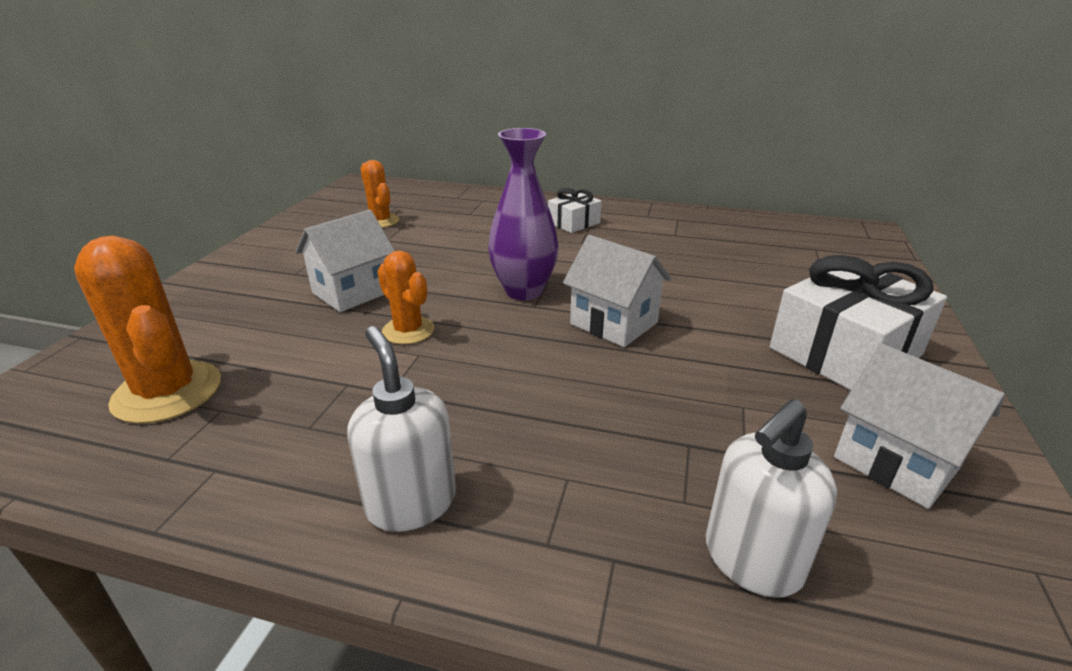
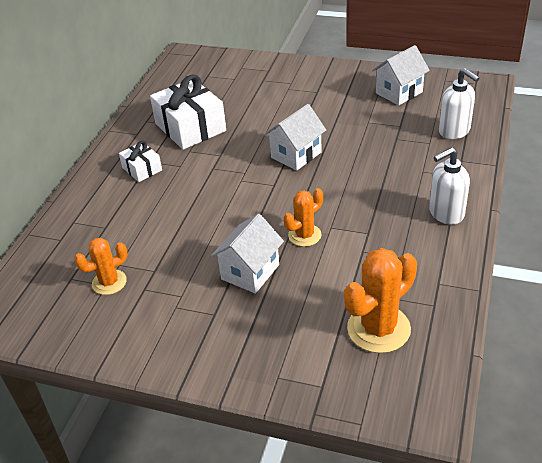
camera: 85 degrees left, 10 degrees up
(353, 292) = (250, 272): white house -> white house turned 75 degrees clockwise
(524, 291) = (254, 190): purple vase -> none
(845, 352) = (322, 88): white gift -> white gift (190, 127)

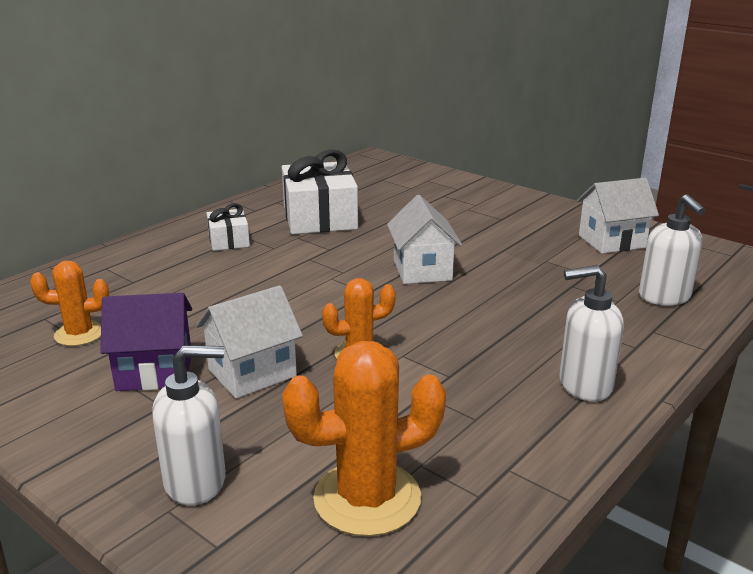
camera: 20 degrees right, 15 degrees down
(187, 293) = (154, 372): none -> purple house
(278, 354) = (196, 481): none -> white soap dispenser
(296, 155) = (422, 270): white house -> white house turned 75 degrees counterclockwise

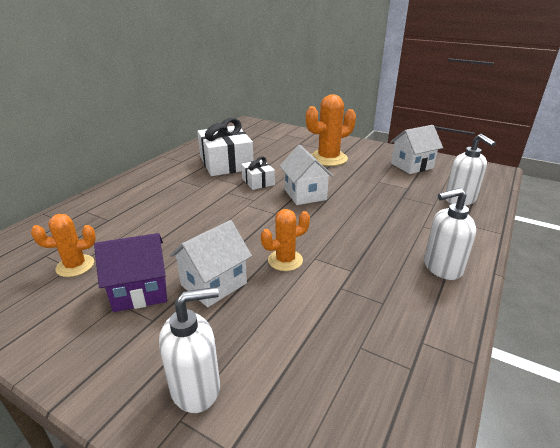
camera: 10 degrees left, 5 degrees up
(229, 240) = (169, 184): white gift -> white gift (258, 181)
(367, 498) = (332, 383): orange cactus -> orange cactus (328, 158)

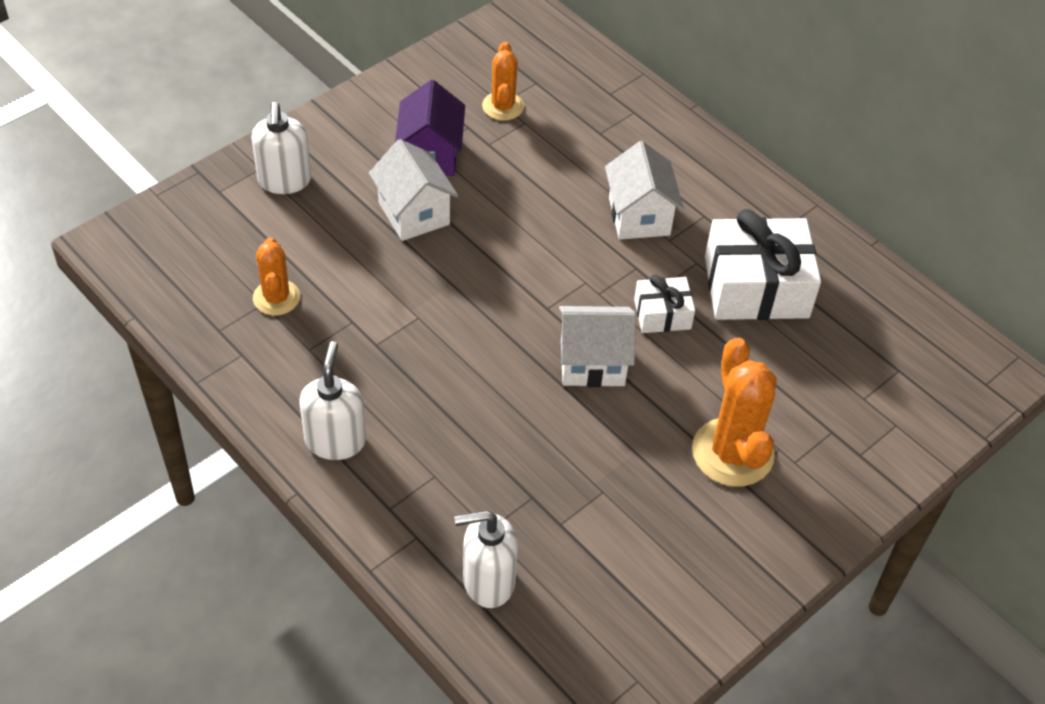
camera: 105 degrees right, 20 degrees up
(285, 260) = (427, 286): orange cactus -> orange cactus (276, 298)
(412, 166) = (651, 586): white house -> white house (639, 216)

